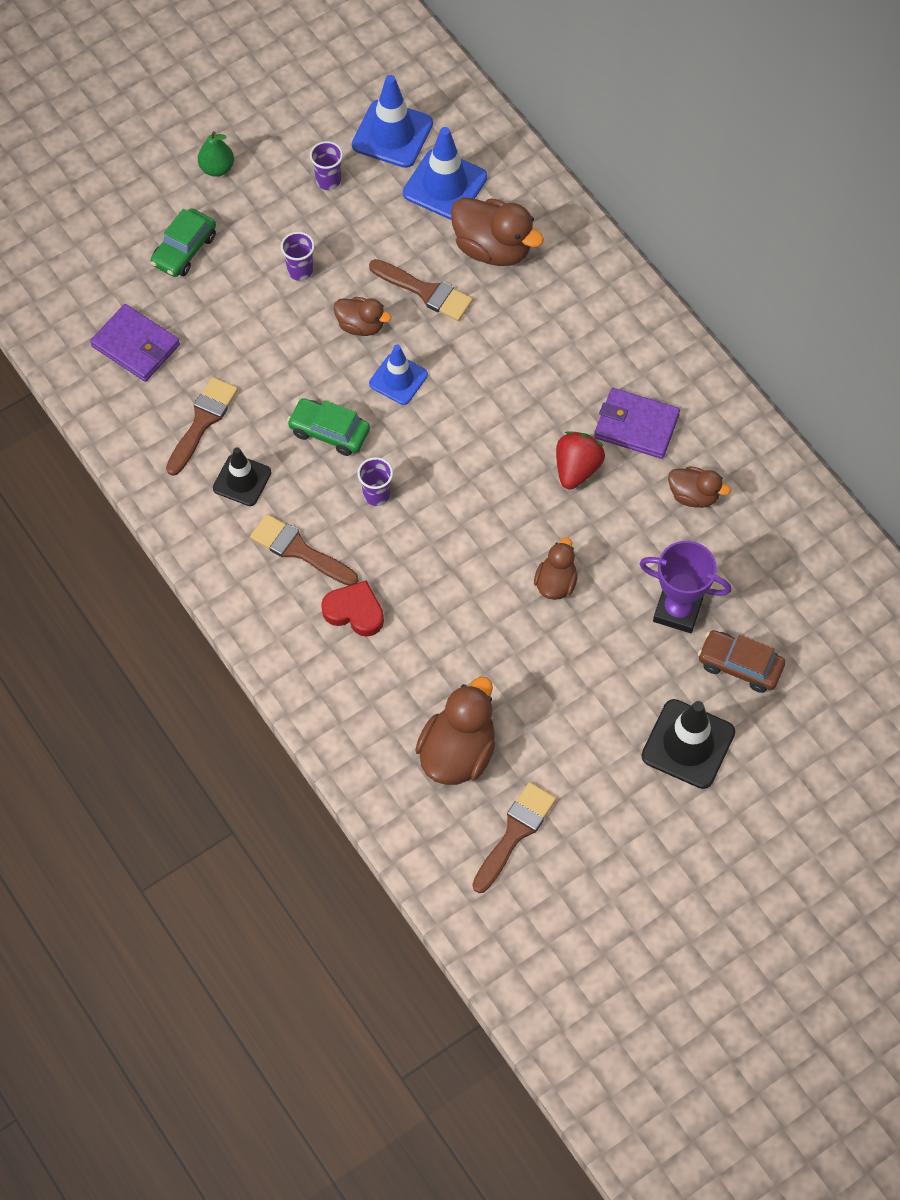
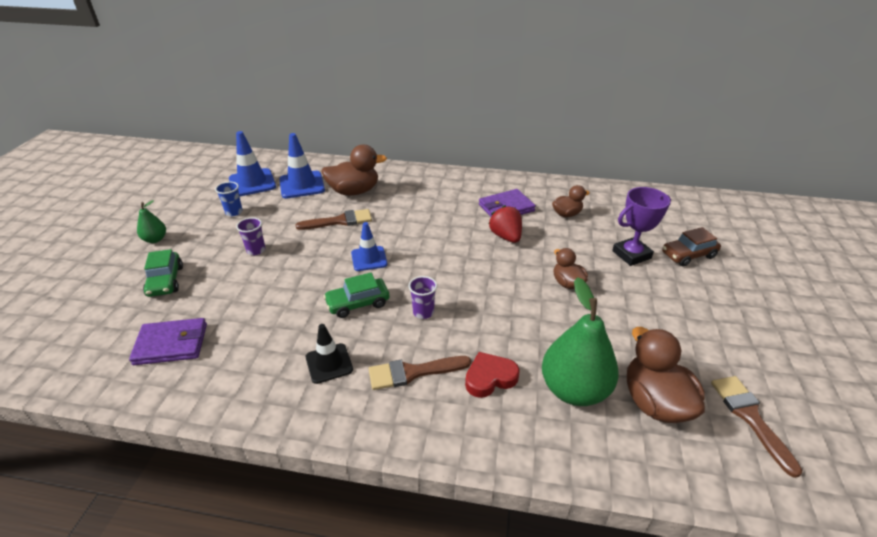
camera: 45 degrees left, 25 degrees down
(202, 421) = (265, 352): brown brush -> none
(328, 181) = (234, 212): purple cup -> blue cup
(361, 325) = (320, 251): brown duck -> none
(408, 683) = (574, 390): none -> green pear
(688, 744) = (729, 300): black traffic cone -> none

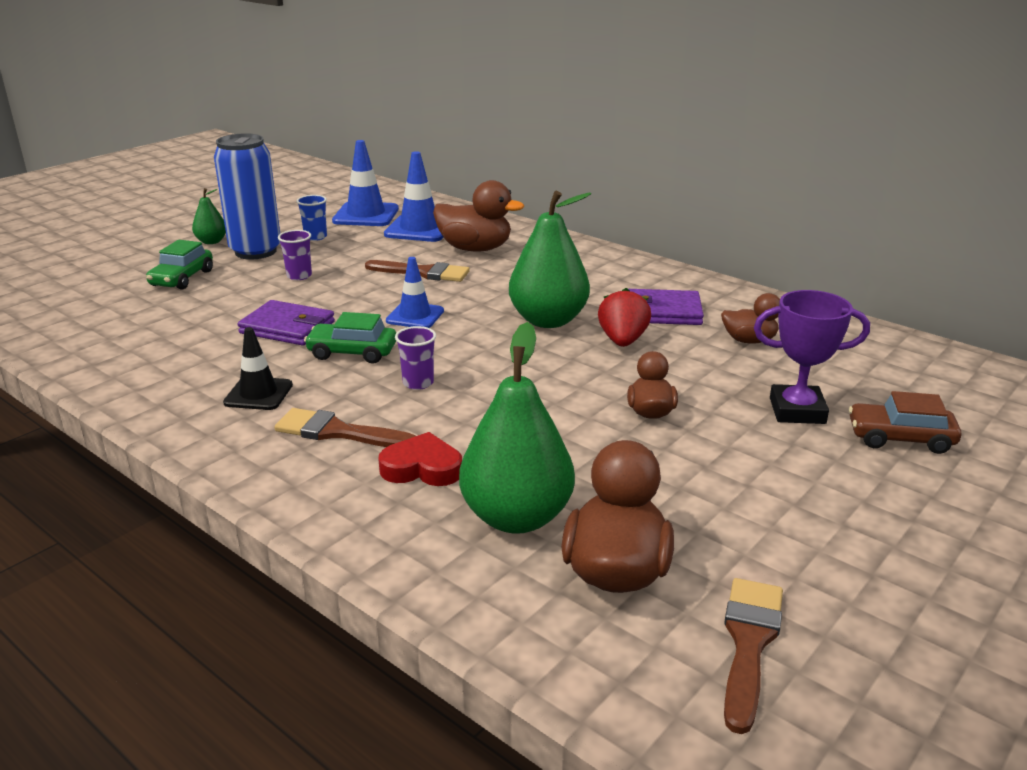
camera: 30 degrees right, 10 degrees down
(171, 344) = (130, 330): purple wallet -> purple wallet (287, 327)
(201, 238) = (256, 251): none -> blue can
(451, 235) = (548, 320): none -> green pear

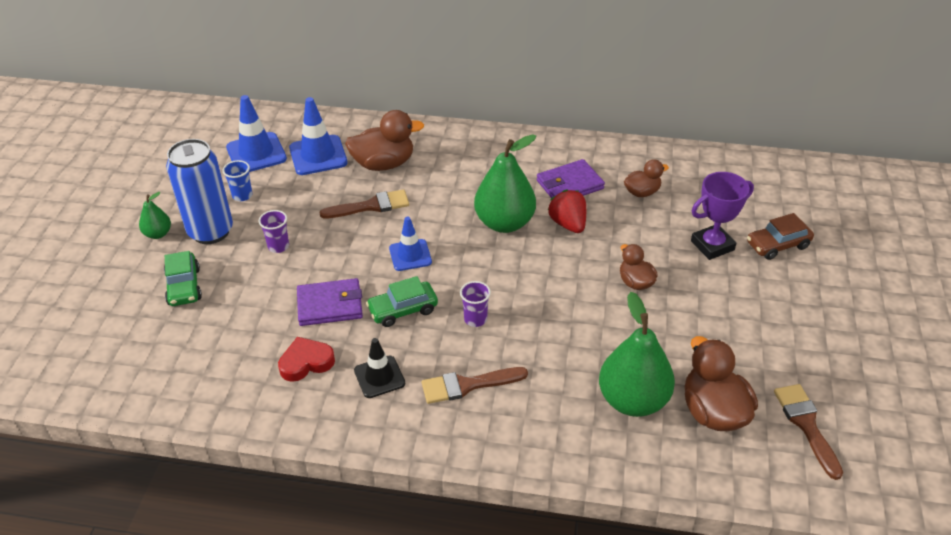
camera: 30 degrees left, 15 degrees up
(422, 468) = (547, 389): red heart -> red heart (306, 362)

